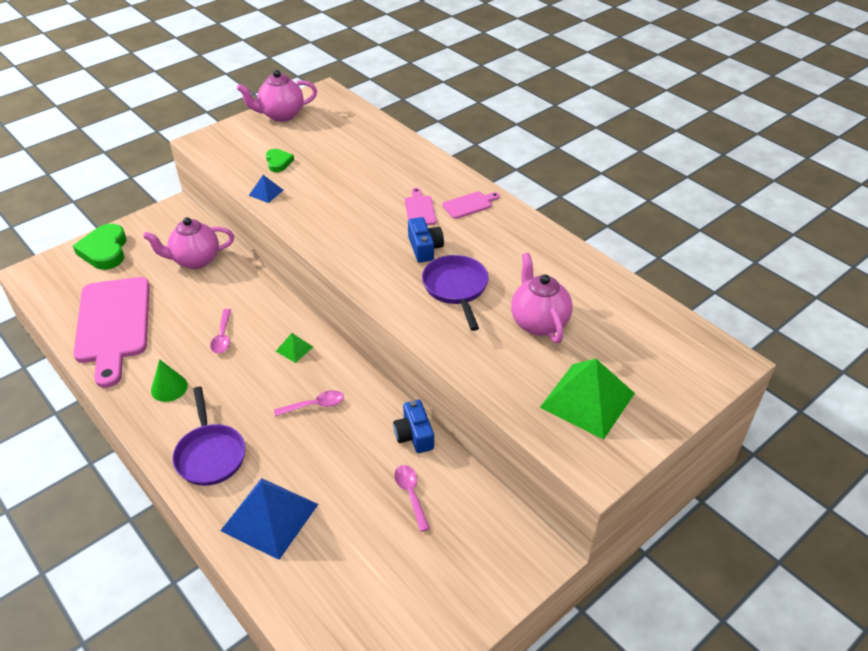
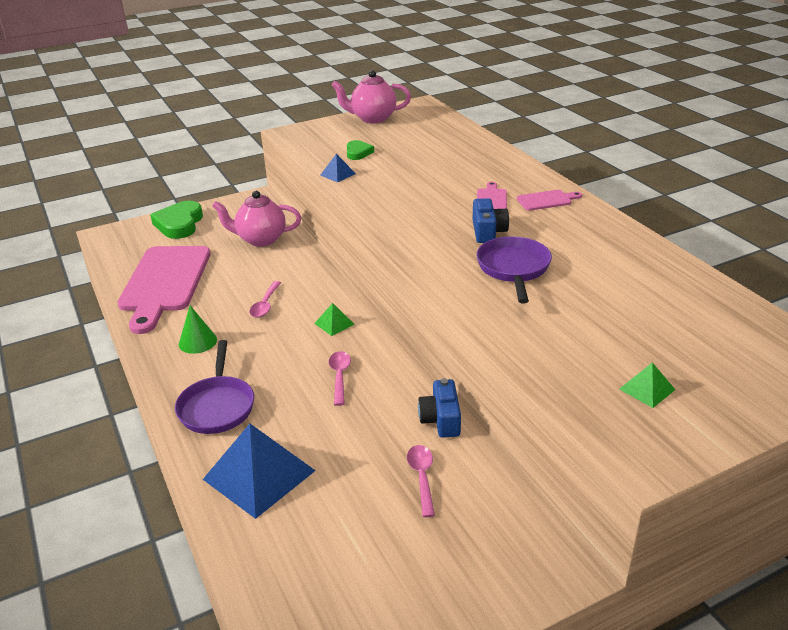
camera: 15 degrees right, 10 degrees down
(314, 405) = (339, 376): pink spoon -> pink spoon turned 90 degrees counterclockwise
(538, 322) = (601, 309): pink teapot -> none
(587, 400) = (647, 389): green pyramid -> green pyramid, size x0.46

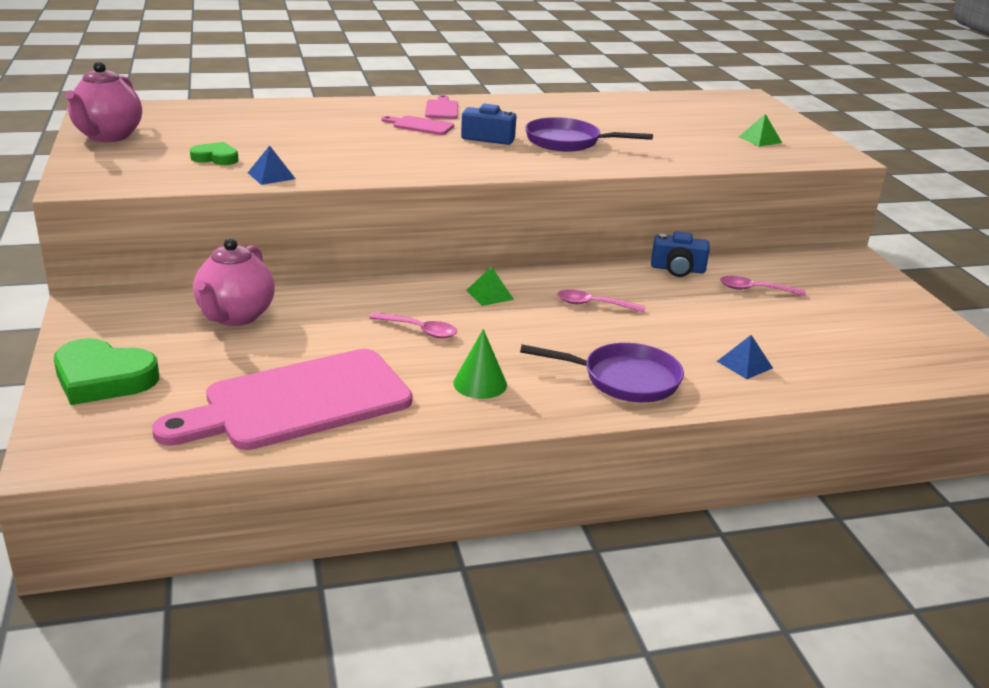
camera: 80 degrees left, 5 degrees down
(164, 283) = (298, 402): pink cutting board -> pink cutting board turned 135 degrees clockwise
(259, 474) = (744, 364): blue pyramid -> blue pyramid, size x0.46

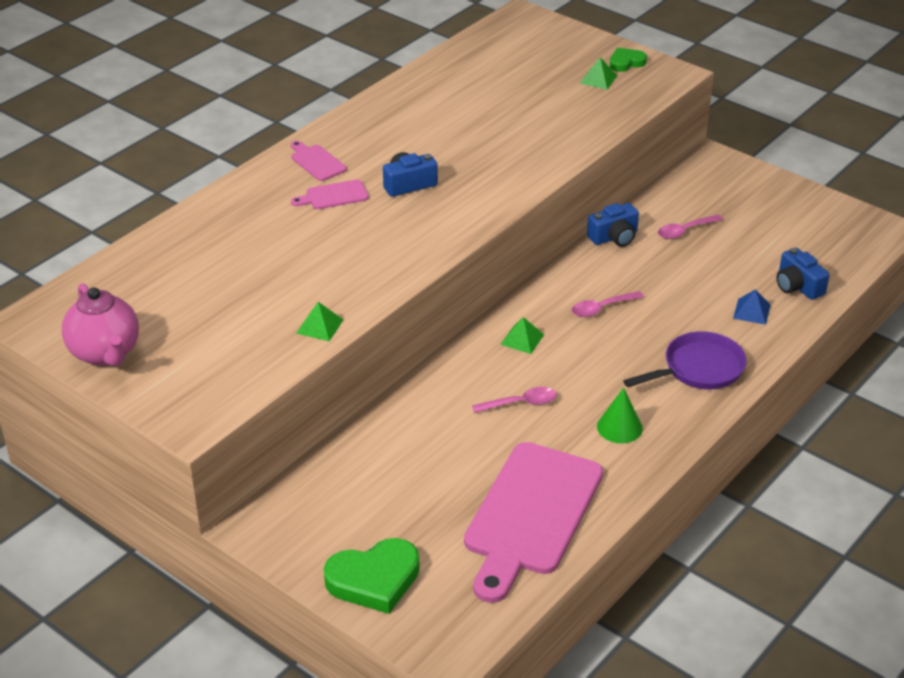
camera: 35 degrees left, 10 degrees up
(216, 158) = (242, 329): green heart -> green heart (626, 62)
(235, 316) = (377, 469): pink teapot -> none
(271, 175) = (320, 326): blue pyramid -> green pyramid
(568, 142) = (472, 157): purple pan -> none
(824, 367) = (798, 286): none -> blue camera

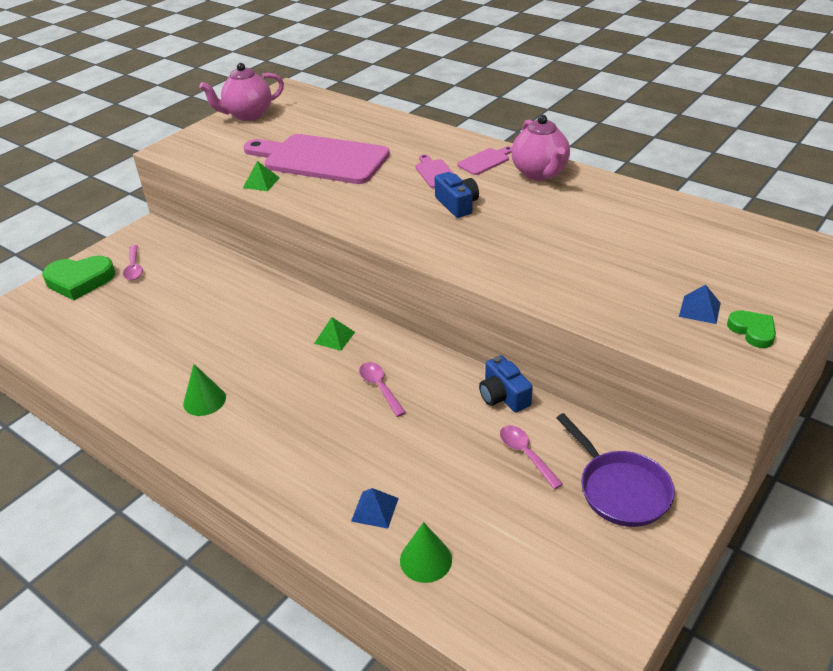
camera: 90 degrees right, 0 degrees up
(355, 130) = (540, 173): none -> pink teapot
(374, 579) = (80, 280): green heart -> green heart turned 75 degrees counterclockwise
(520, 403) = (248, 340): pink spoon -> pink spoon (134, 268)
(530, 514) = (114, 350): pink cutting board -> pink cutting board (321, 159)
(598, 79) = (699, 309): green pyramid -> blue pyramid
(699, 369) = (279, 459): purple pan -> purple pan (620, 489)
(798, 286) = (425, 560): blue camera -> green cone

